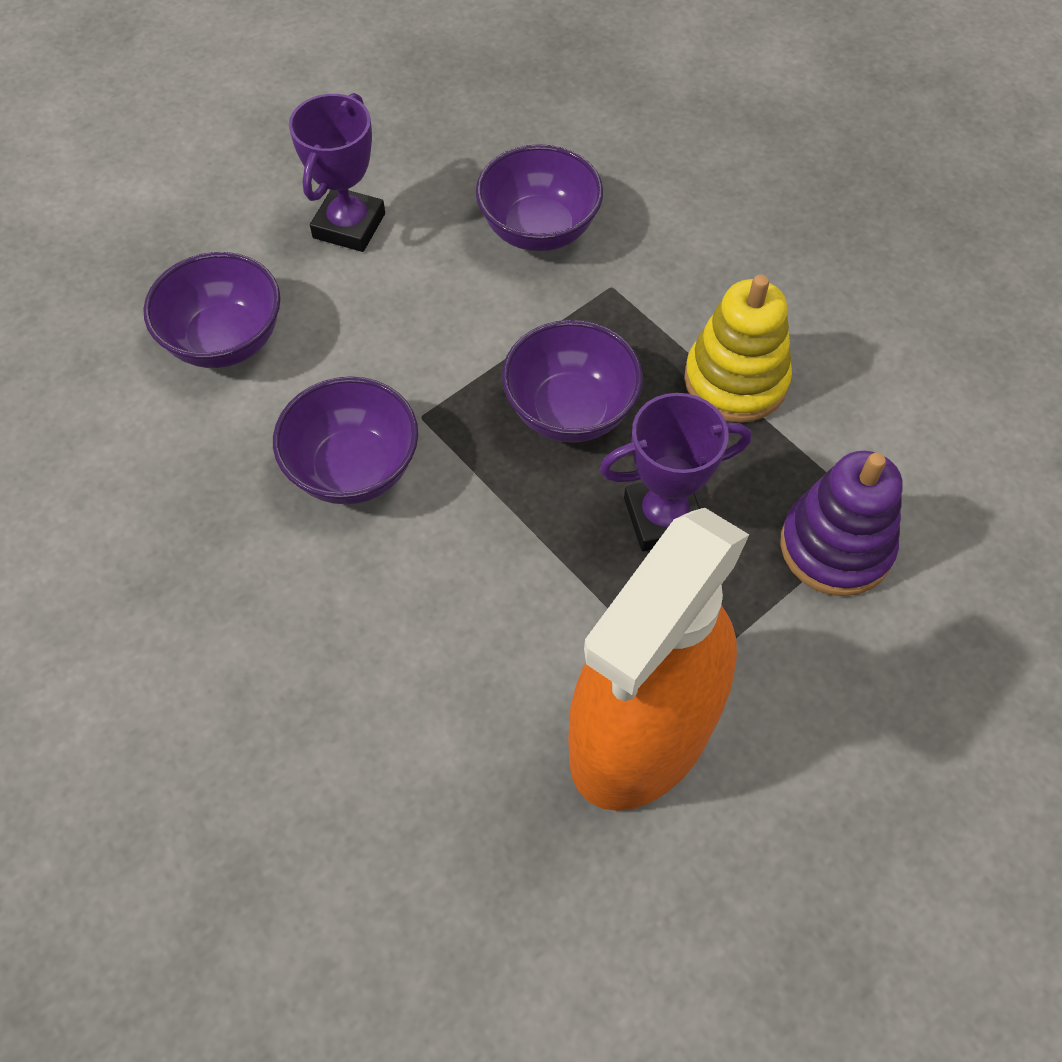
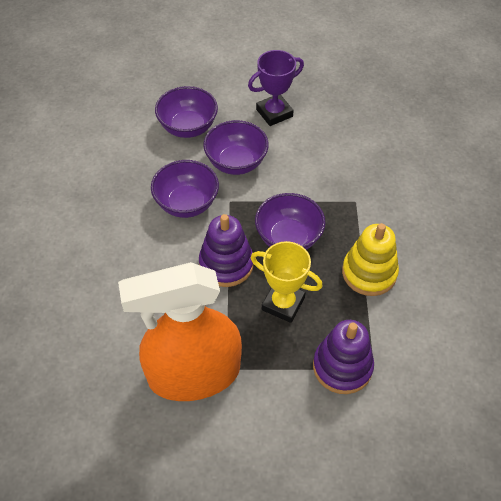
camera: 40 degrees right, 5 degrees down
(517, 521) = (226, 264): none -> purple stacking toy
(539, 230) = (348, 160): purple bowl -> purple bowl (236, 163)
(663, 518) = (283, 304): purple trophy -> yellow trophy

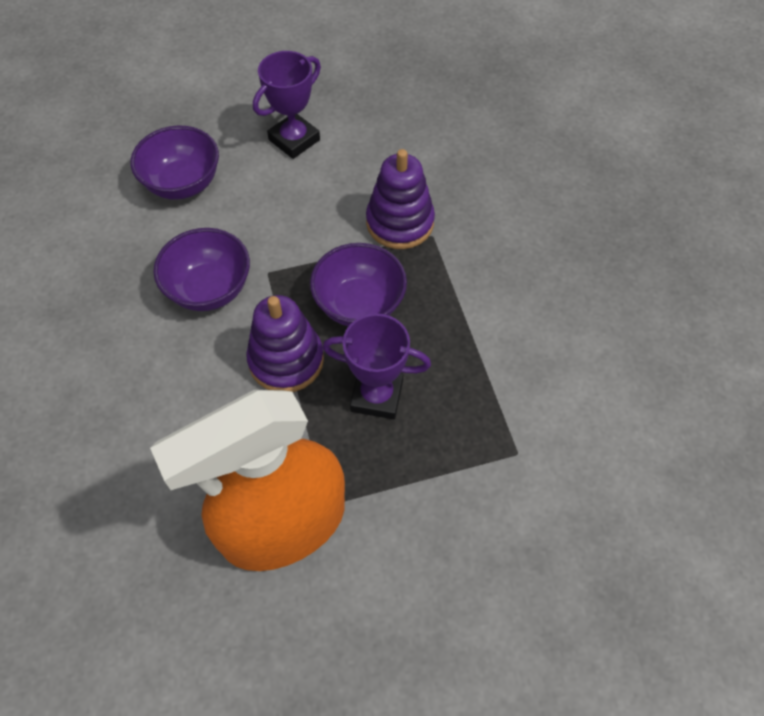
camera: 15 degrees left, 5 degrees up
(236, 163) = (261, 218): purple bowl -> none
(283, 304) = (377, 396): yellow trophy -> purple trophy
(342, 367) = (477, 462): purple stacking toy -> purple stacking toy (400, 223)
(369, 273) = (476, 326): yellow stacking toy -> none

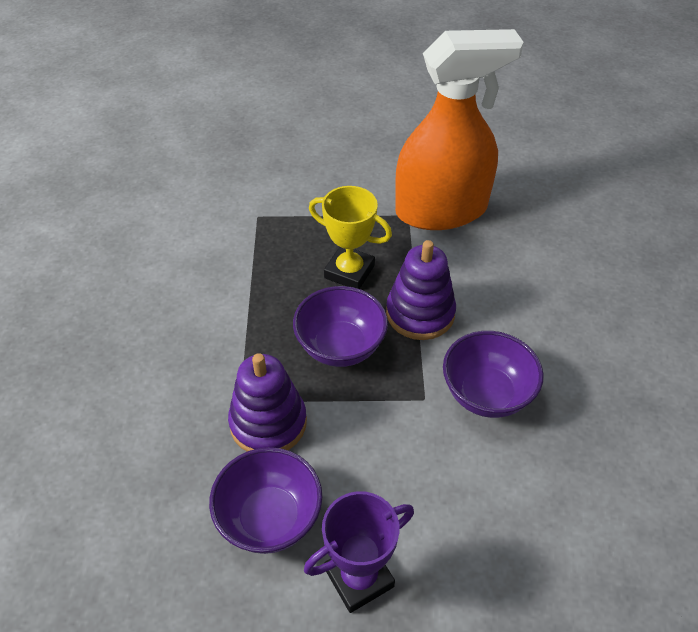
camera: 165 degrees left, 10 degrees down
(183, 183) = (514, 539): purple bowl -> purple bowl (269, 518)
(377, 396) = (349, 272): purple trophy -> yellow trophy

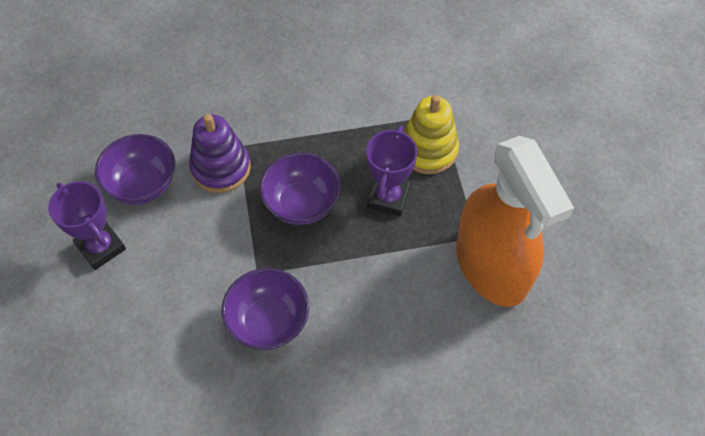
camera: 80 degrees right, 10 degrees up
(298, 232) = (428, 150): none -> yellow stacking toy
(349, 272) = (388, 197): yellow trophy -> purple trophy
(420, 313) = (350, 260): purple stacking toy -> none

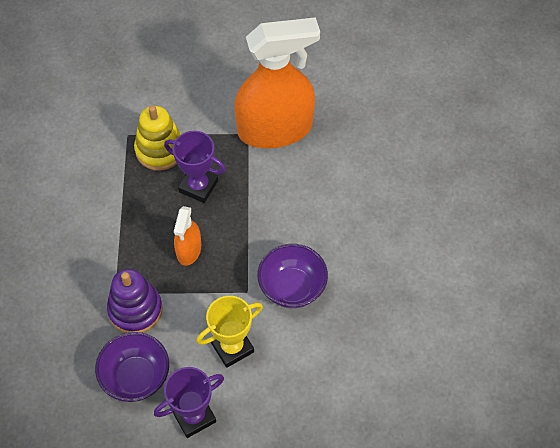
camera: 80 degrees left, 0 degrees up
(185, 270) = (232, 347): none -> yellow trophy
(301, 204) = (189, 250): purple bowl -> orange spray bottle

